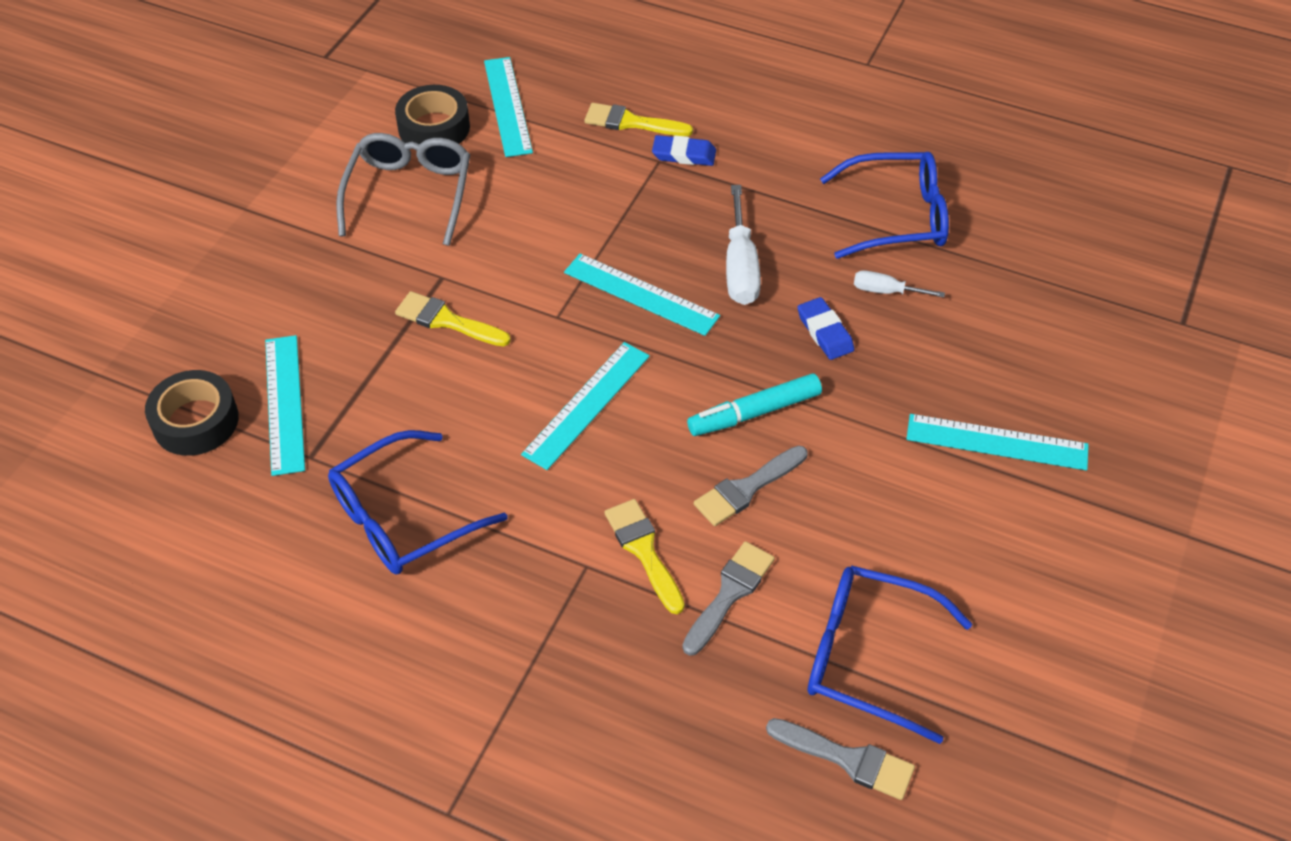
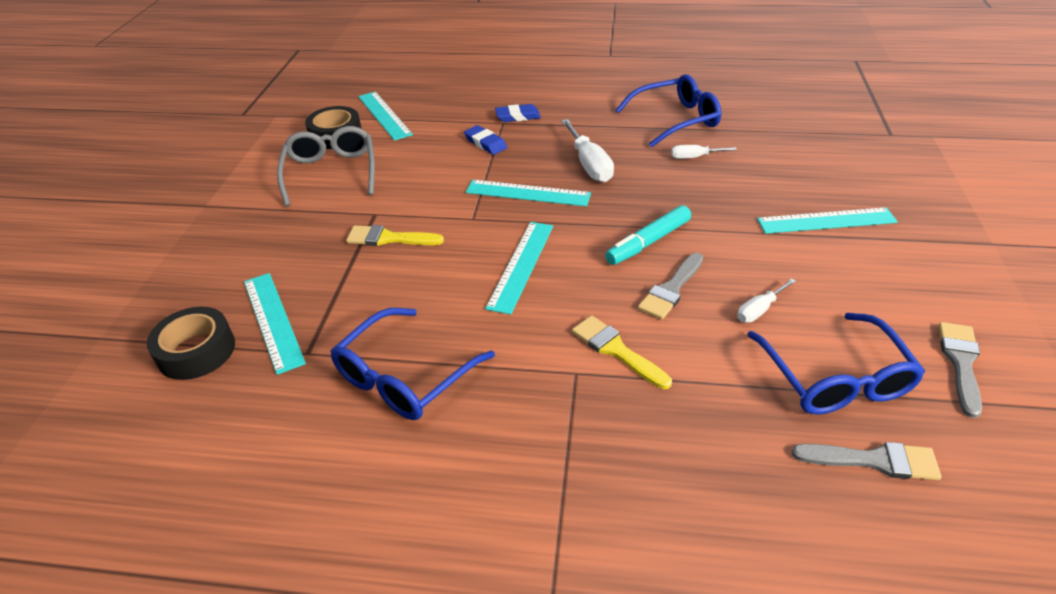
camera: 15 degrees left, 10 degrees down
(631, 122) = (474, 108): yellow brush -> none
(729, 594) = (701, 363): grey brush -> grey brush (960, 363)
(825, 332) = (668, 186): blue eraser -> blue eraser (485, 143)
(834, 546) = (759, 310): none -> white screwdriver
(868, 656) = (835, 378): blue glasses -> blue glasses turned 105 degrees counterclockwise

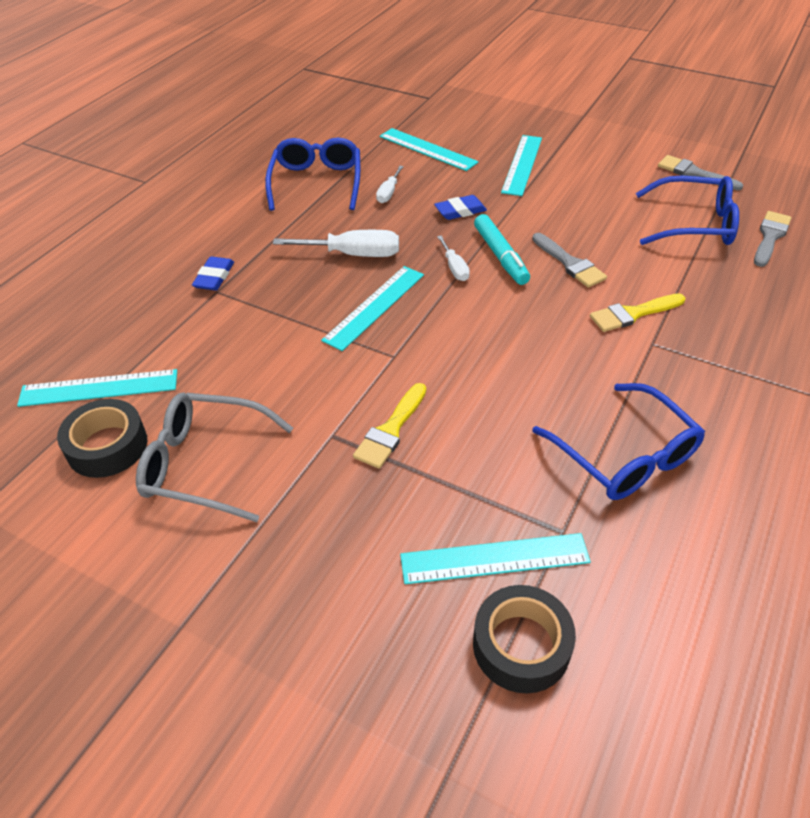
camera: 70 degrees left, 5 degrees up
(485, 143) = (251, 314): blue eraser -> blue eraser (460, 211)
(521, 265) = (493, 340): turquoise ruler -> turquoise ruler (427, 149)
(759, 310) = (612, 230): white screwdriver -> white screwdriver (454, 268)

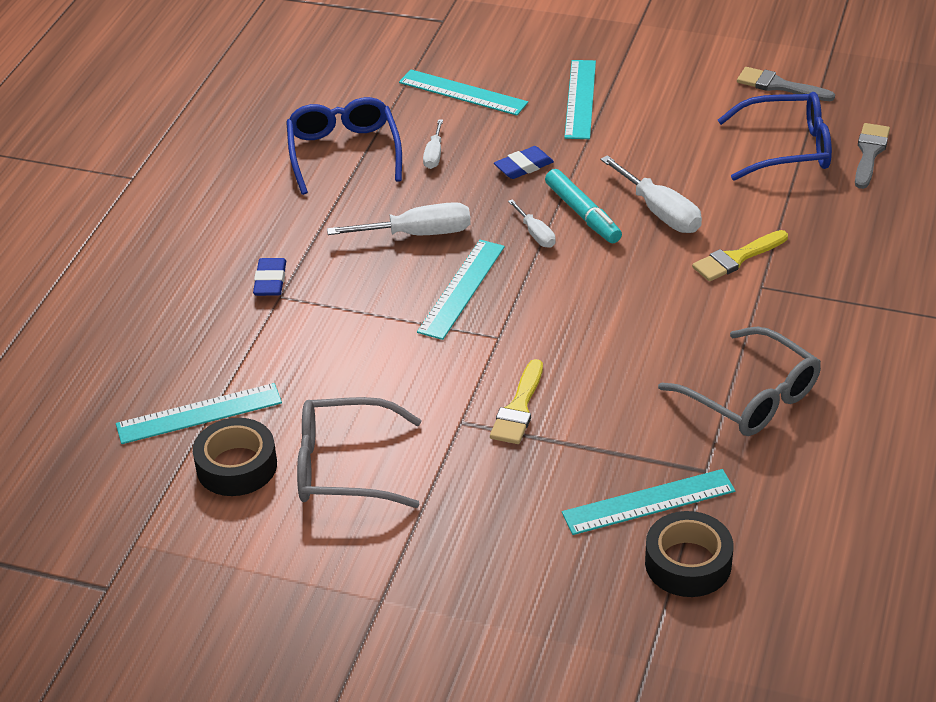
camera: 10 degrees left, 5 degrees down
(570, 263) = (660, 212): grey brush -> white screwdriver
(625, 456) = (751, 397): blue glasses -> grey glasses

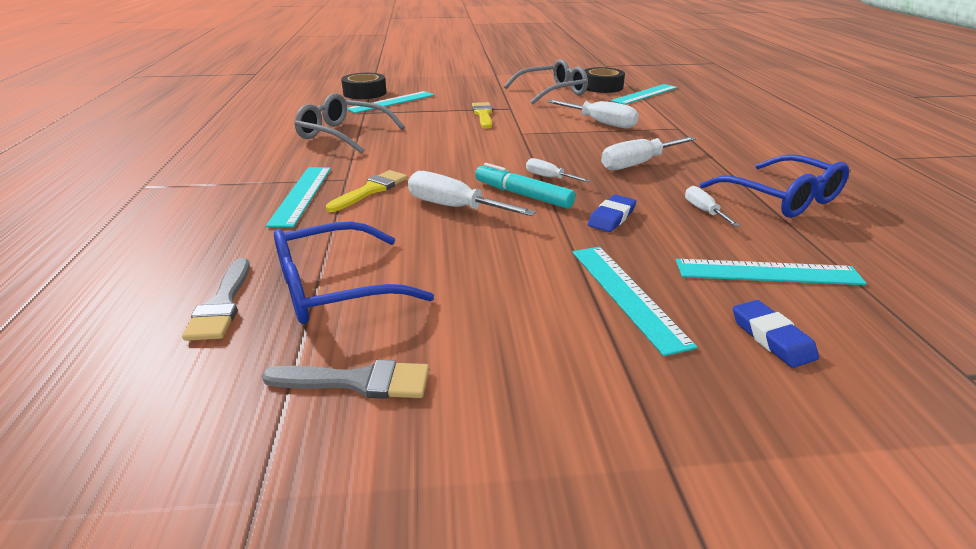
camera: 155 degrees right, 10 degrees down
(270, 281) = (695, 132): blue eraser -> blue eraser (772, 338)
(368, 336) = (600, 123): none -> white screwdriver
(461, 289) = (570, 146): turquoise ruler -> turquoise ruler (302, 195)

